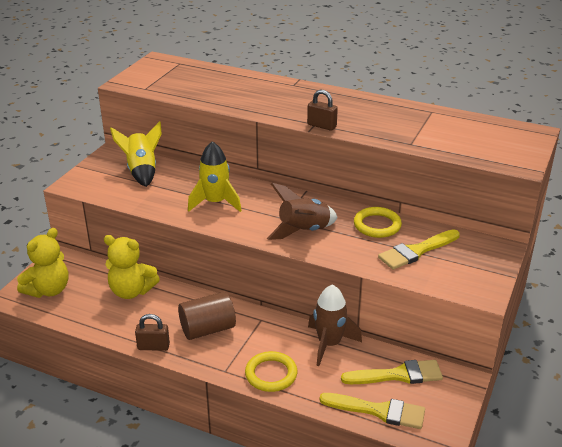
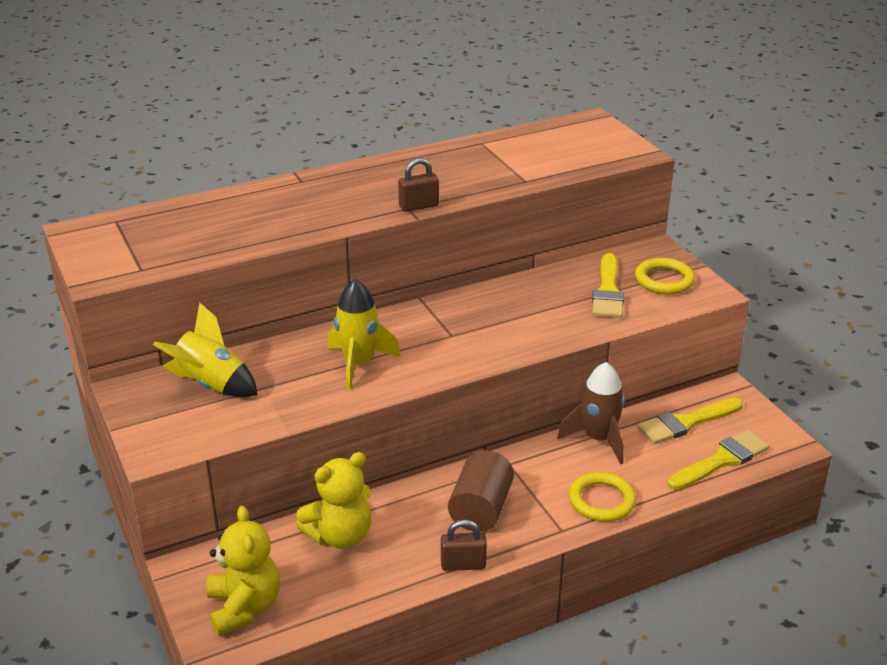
camera: 50 degrees left, 0 degrees up
(153, 346) = (463, 564): brown padlock -> brown padlock turned 45 degrees clockwise
(304, 231) = (491, 335): brown rocket -> none
(377, 225) = (539, 290): yellow ring -> yellow ring (664, 280)
(398, 375) = (686, 422): yellow brush -> yellow brush turned 150 degrees counterclockwise

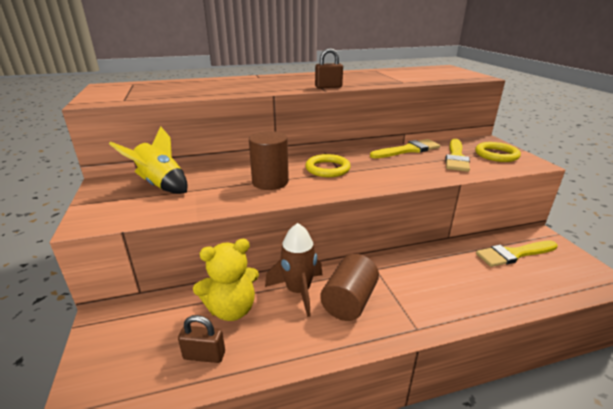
camera: 10 degrees right, 5 degrees down
(244, 607) = (126, 364): yellow teddy bear -> none
(359, 364) = (270, 182): yellow rocket -> brown cylinder
(463, 564) = (326, 350): brown padlock -> brown padlock (204, 355)
(598, 439) = (445, 259): brown rocket -> brown rocket (298, 291)
(601, 500) = (451, 307): yellow ring -> yellow ring (327, 169)
(721, 460) = (550, 285): yellow brush -> yellow brush (408, 150)

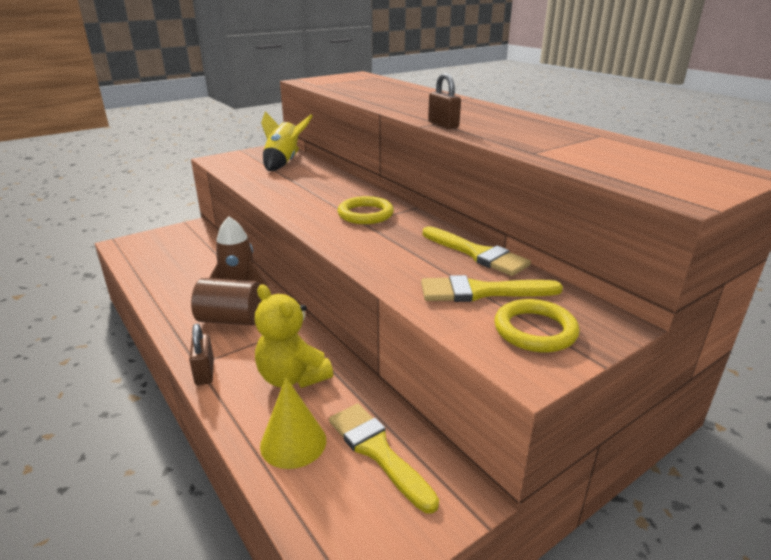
camera: 70 degrees right, 0 degrees up
(204, 355) = (159, 269): brown padlock -> brown padlock (204, 372)
(231, 309) = (209, 267): yellow teddy bear -> yellow teddy bear (292, 377)
(270, 182) = (313, 195): brown cylinder -> none
(511, 285) = (293, 442): none -> yellow cone

